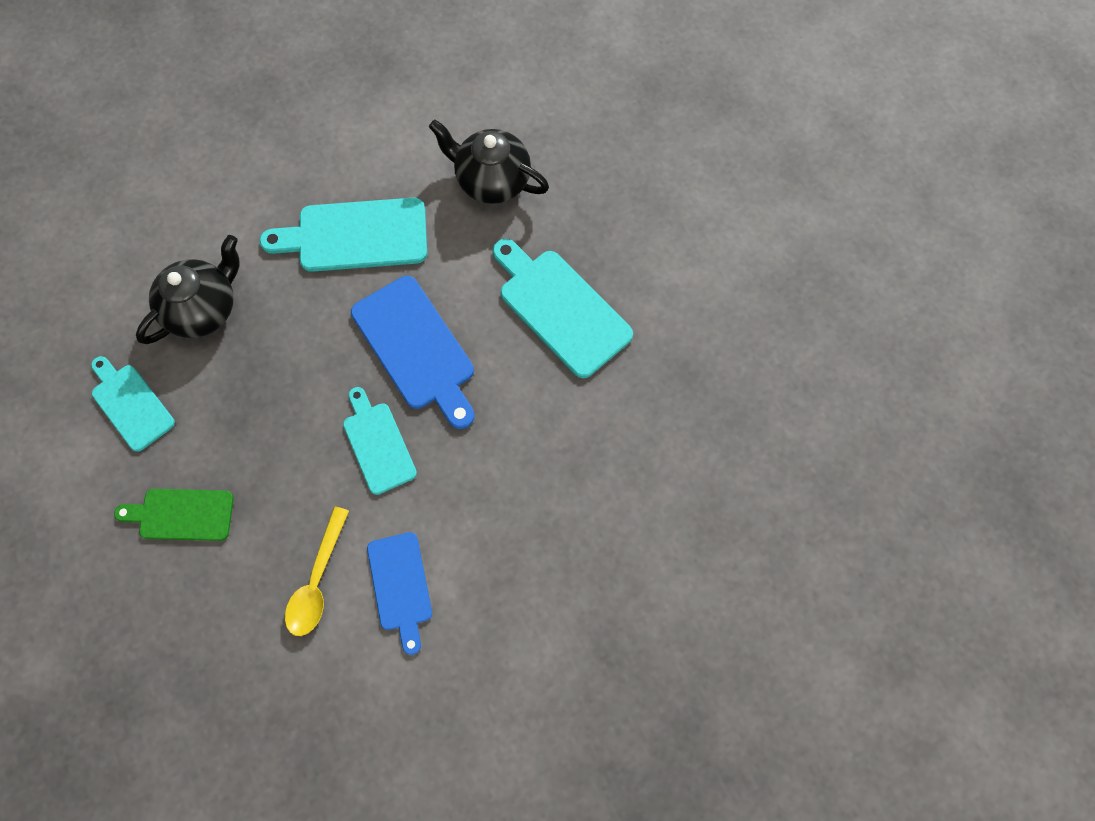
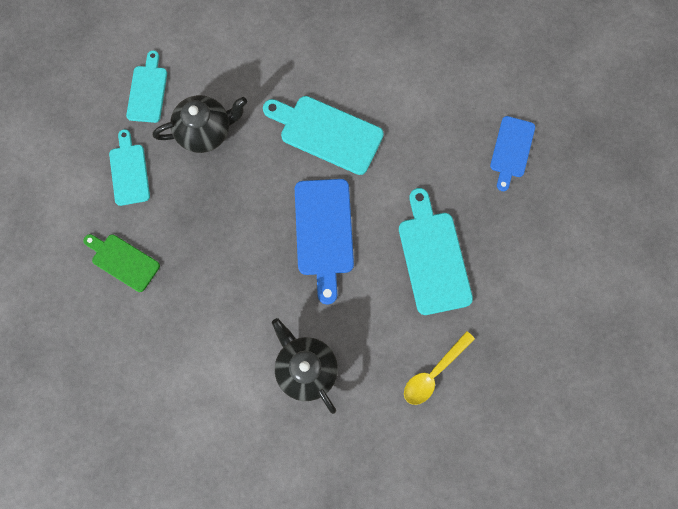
camera: 30 degrees right, 5 degrees up
(317, 581) = (181, 351): yellow spoon -> yellow spoon (434, 373)
(378, 444) = (265, 283): turquoise cutting board -> turquoise cutting board (148, 91)
(400, 586) = (229, 384): blue cutting board -> blue cutting board (511, 150)
(492, 180) = (438, 142): black teapot -> black teapot (306, 368)

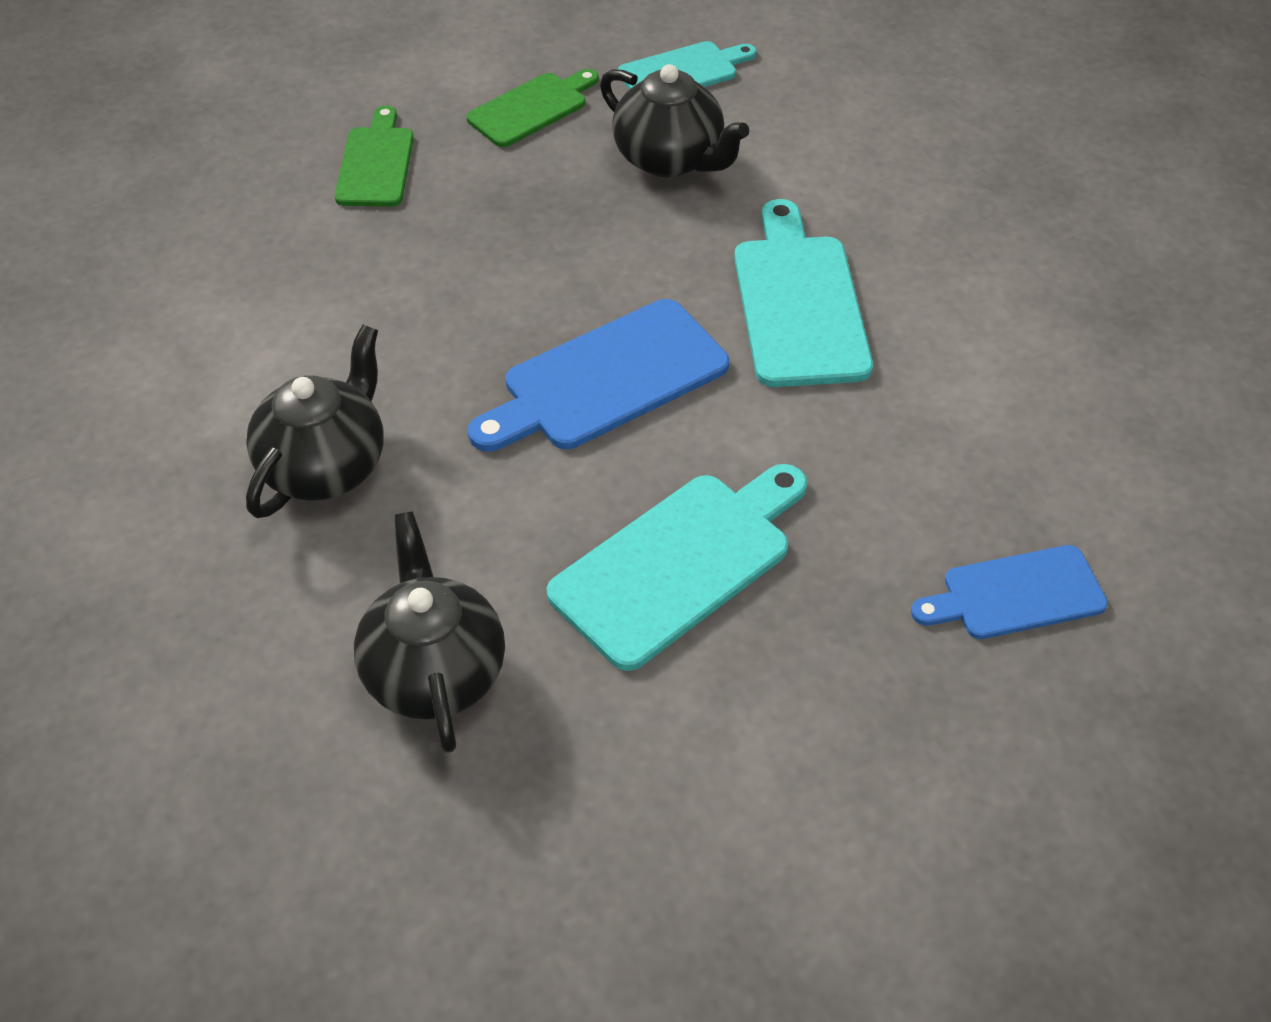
camera: 60 degrees right, 25 degrees down
(129, 171) = (532, 108): turquoise cutting board -> green cutting board
(434, 373) = (434, 672): yellow spoon -> black teapot

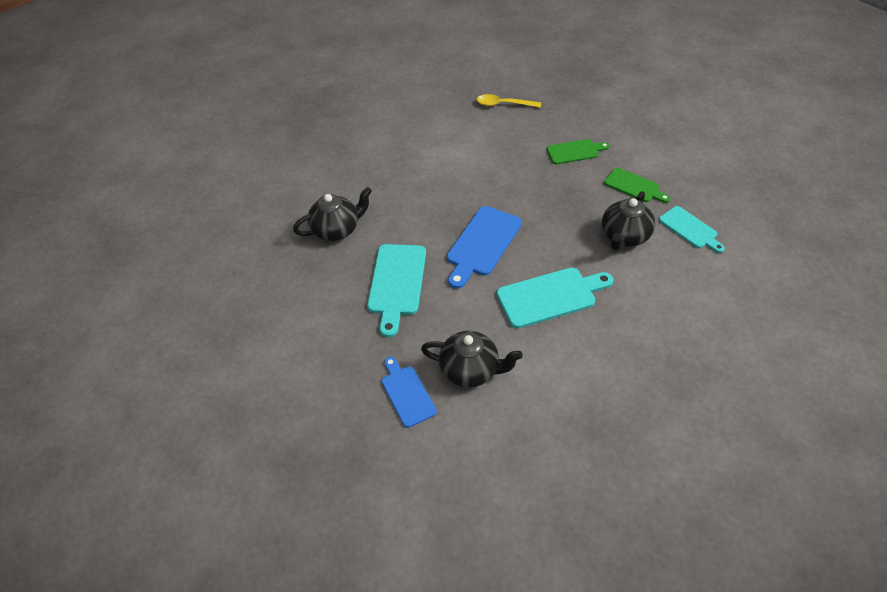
camera: 80 degrees right, 0 degrees up
(124, 240) = (503, 104): none -> yellow spoon
(325, 466) = (416, 181): black teapot -> black teapot (470, 370)
(606, 379) = (482, 244): blue cutting board -> blue cutting board turned 105 degrees counterclockwise
(679, 563) = (397, 283): turquoise cutting board -> turquoise cutting board turned 60 degrees clockwise

